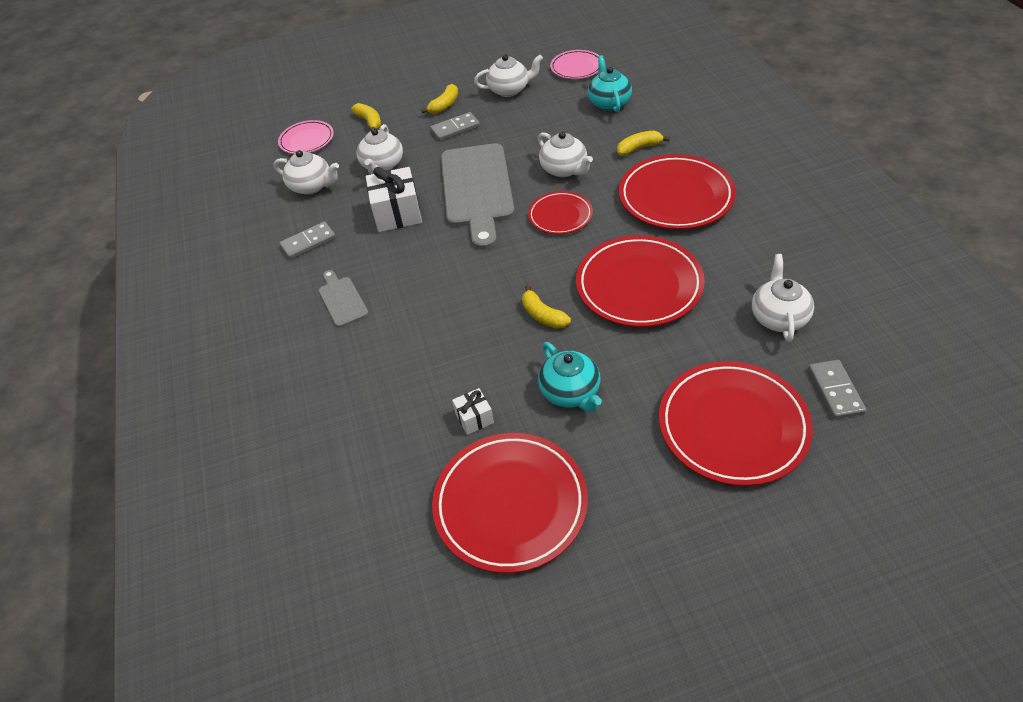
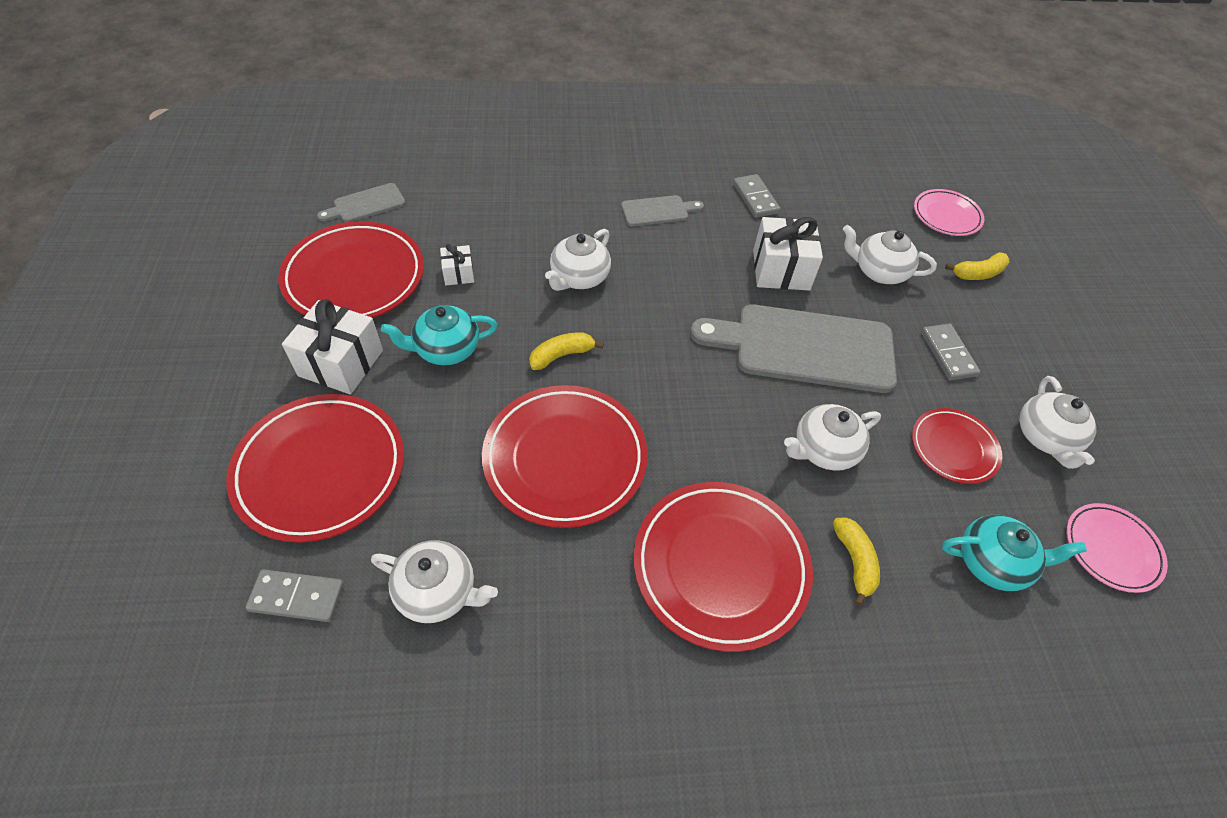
camera: 95 degrees right, 5 degrees up
(312, 186) = (853, 210): white teapot -> white teapot (579, 277)
(393, 547) = (366, 204): none -> grey cutting board
(444, 105) = (1010, 354): yellow banana -> none
(560, 216) = (725, 417): red plate -> red plate (953, 448)
(622, 464) = (341, 363): none -> white gift

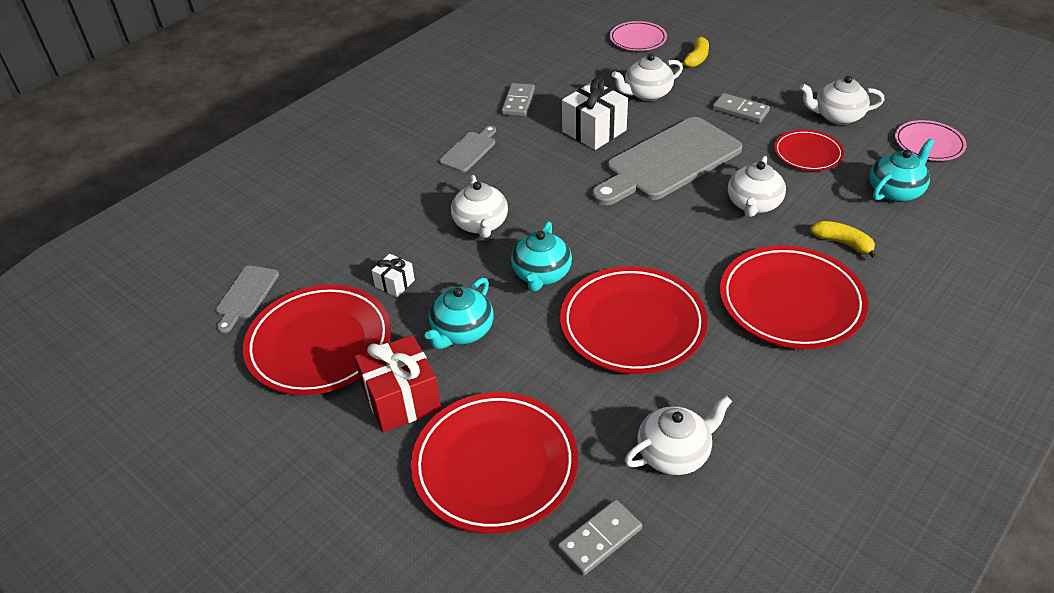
camera: 40 degrees left, 10 degrees down
(341, 363) = (401, 399): white gift -> red gift
(561, 355) = (541, 274): yellow banana -> turquoise teapot
(755, 198) = (518, 102): grey domino -> grey domino turned 75 degrees clockwise
(1045, 438) = (837, 116): white teapot -> white teapot turned 135 degrees clockwise

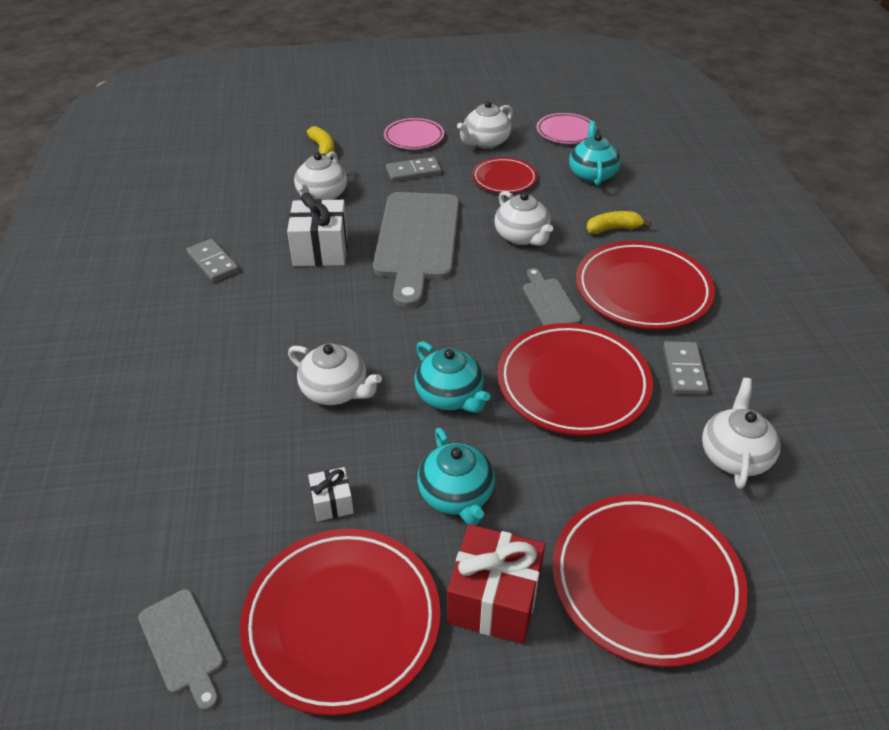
camera: 50 degrees left, 0 degrees up
(469, 150) = (227, 333): grey cutting board -> grey cutting board (549, 301)
(599, 539) = (786, 563): grey domino -> grey domino (684, 370)
(638, 39) = (250, 155): pink plate -> pink plate (414, 137)

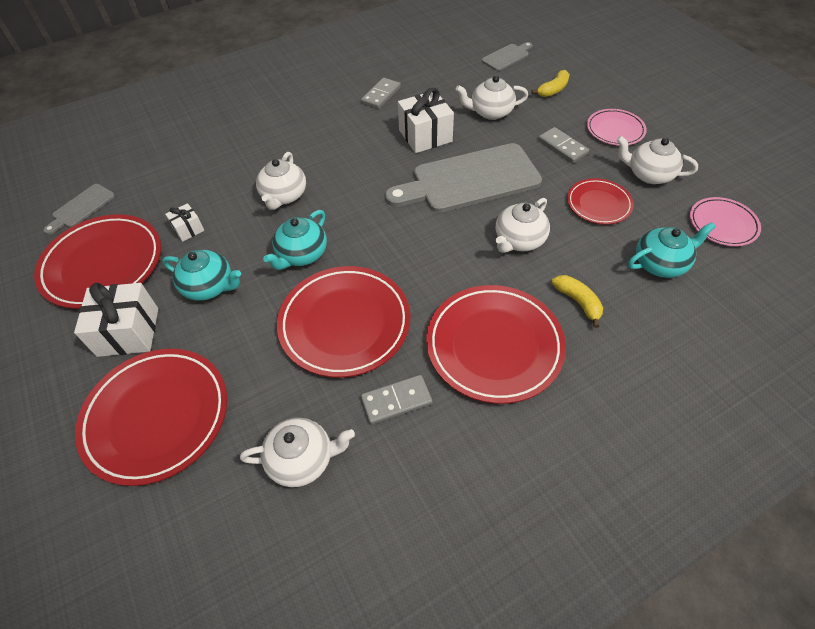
camera: 70 degrees right, 10 degrees up
(456, 495) = (209, 286): turquoise teapot -> turquoise teapot turned 120 degrees counterclockwise
(494, 599) = (128, 332): red gift -> white gift
(549, 301) = (440, 282): grey cutting board -> grey cutting board (507, 57)

